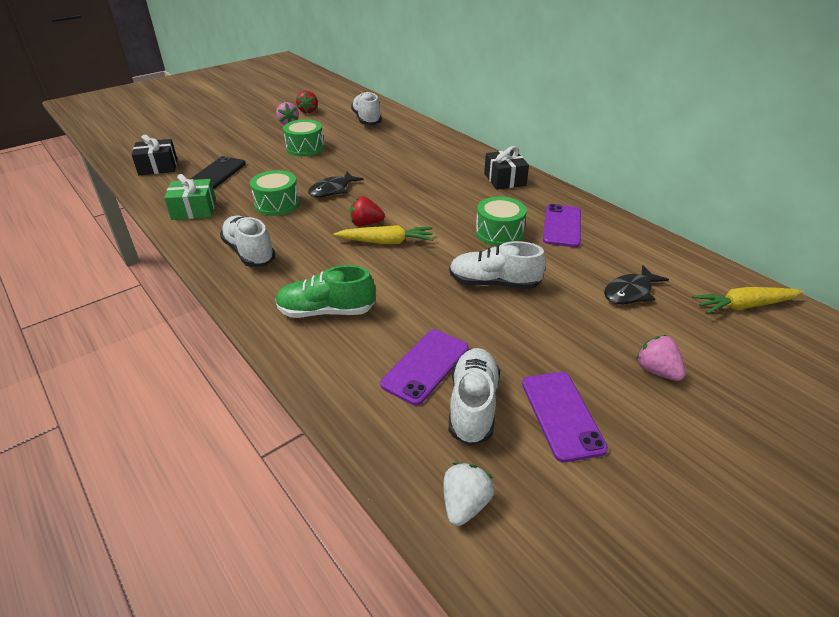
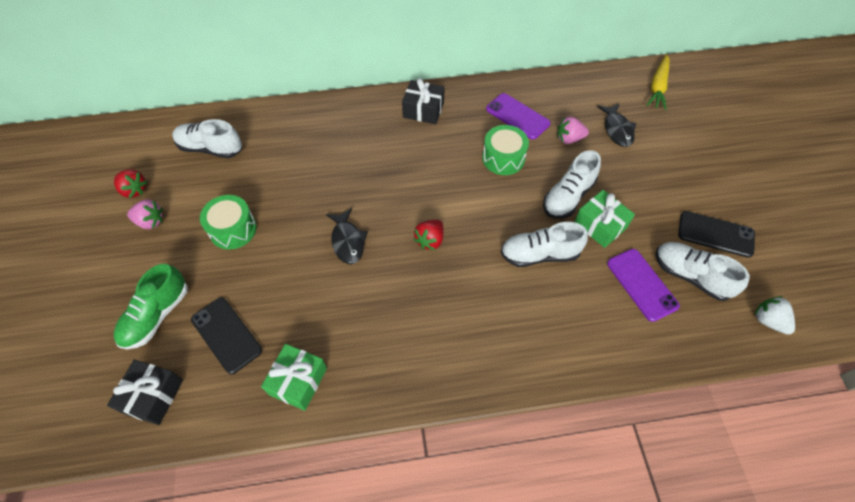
camera: 60 degrees left, 20 degrees up
(249, 252) = (421, 352): white shoe -> white shoe (539, 254)
(277, 204) = (342, 298): green drum -> none
(326, 311) = (547, 322): green shoe -> green shoe (157, 315)
(386, 242) = (469, 238): yellow carrot -> none
(478, 315) = (600, 225): none -> green gift
(562, 415) = (715, 234): purple phone -> black phone
(656, 371) = (696, 166): pink strawberry -> pink strawberry (569, 139)

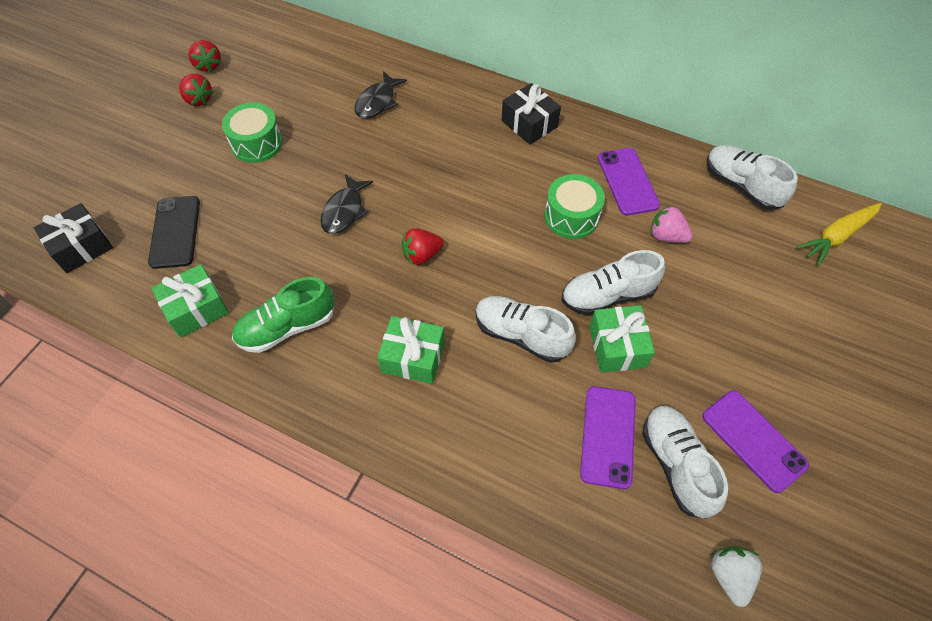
camera: 35 degrees right, 0 degrees up
(150, 221) = (198, 100): pink strawberry -> red strawberry
(157, 315) = (138, 182): green shoe -> green shoe (287, 327)
(211, 148) = (299, 60): white shoe -> white shoe (741, 186)
(485, 313) = (413, 357): none -> green gift
(617, 130) = (736, 257): black fish -> black fish (377, 102)
(715, 234) = (753, 440): black phone -> purple phone

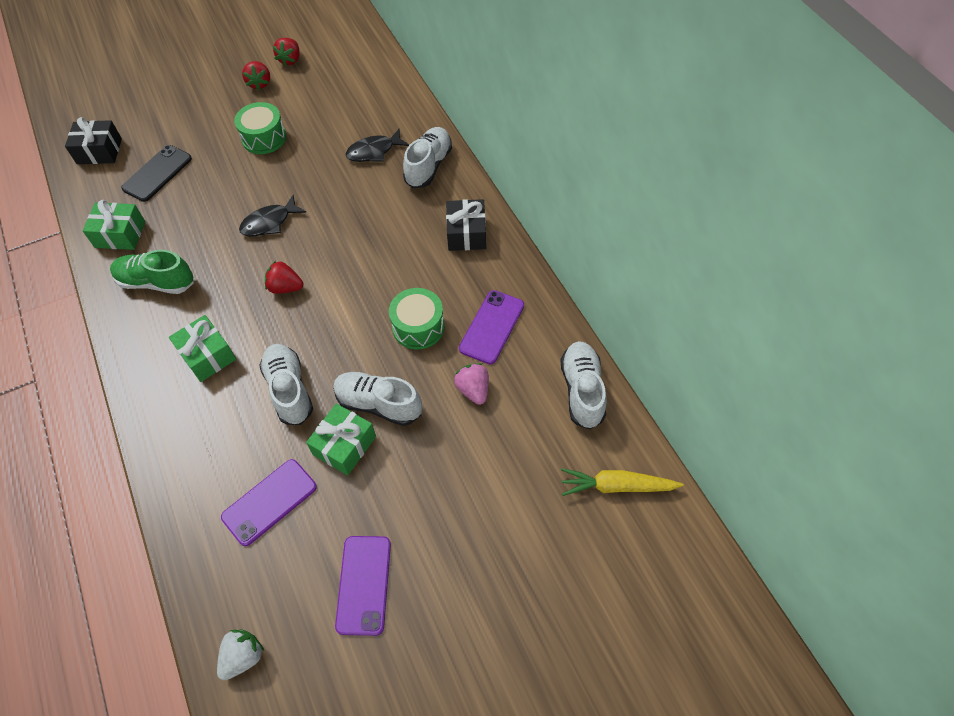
camera: 40 degrees right, 0 degrees up
(676, 465) = (292, 557): white shoe -> white shoe (428, 166)

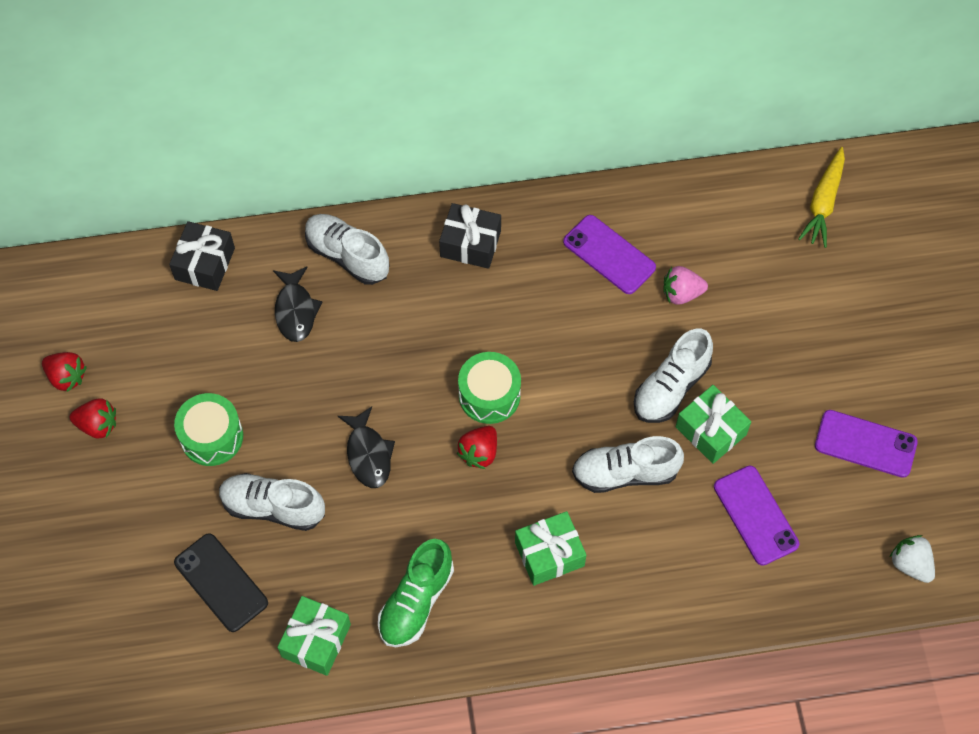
camera: 75 degrees left, 5 degrees up
(99, 151) = (141, 658): black gift -> black gift (205, 264)
(418, 327) = (584, 325): green drum -> green drum (489, 395)
(582, 390) = (713, 197): white shoe -> white shoe (273, 507)

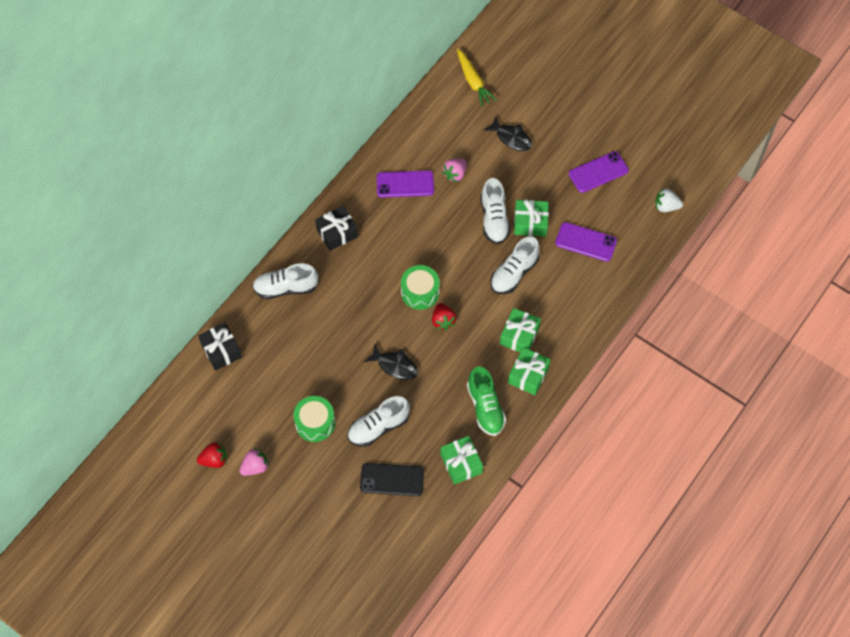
camera: 45 degrees left, 0 degrees up
(98, 425) = (255, 467): red strawberry -> pink strawberry
(295, 310) = (289, 333): black fish -> black fish (511, 138)
(508, 611) = (528, 375): none -> green gift

